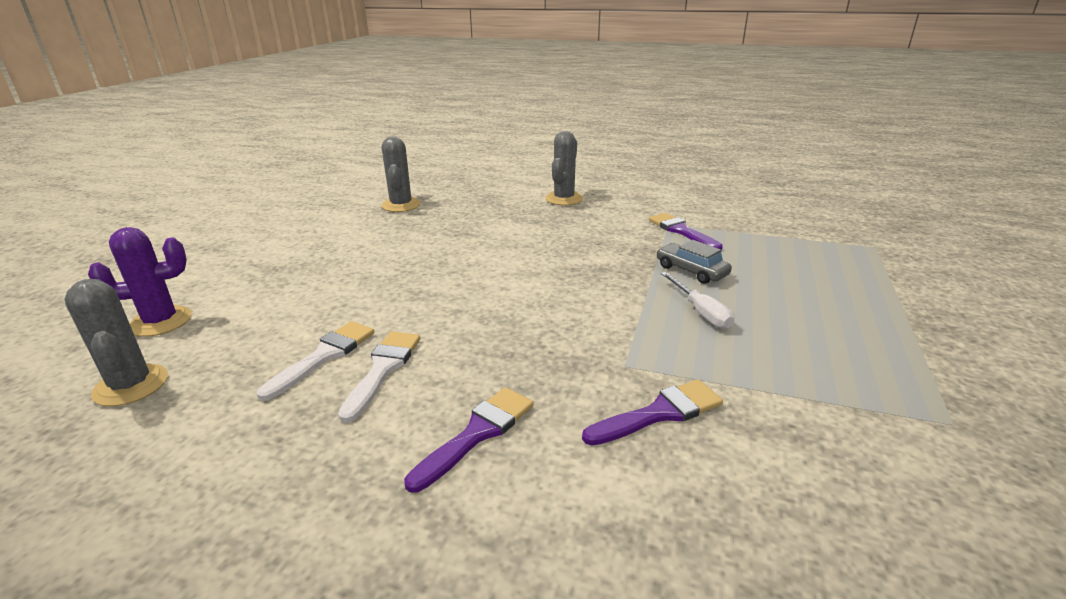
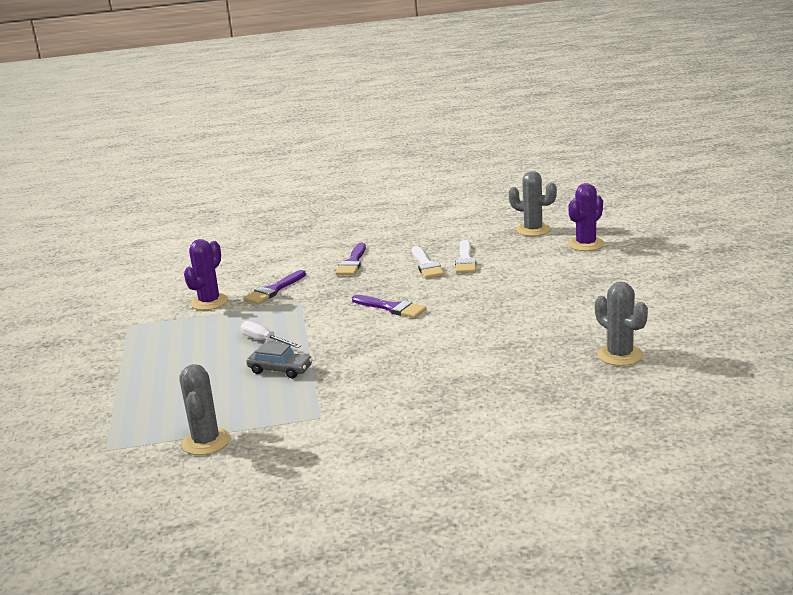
camera: 155 degrees right, 5 degrees down
(564, 199) = (462, 420): grey cactus -> grey cactus (206, 442)
(681, 231) = (303, 411): purple brush -> purple brush (392, 308)
(791, 428) = (209, 302): none -> purple cactus

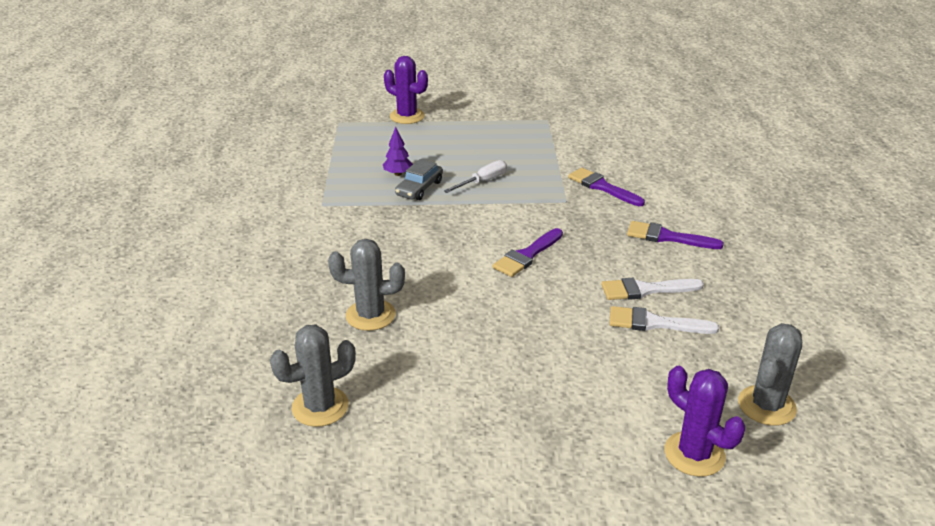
camera: 95 degrees right, 10 degrees up
(206, 442) = (320, 157): grey cactus -> grey cactus (370, 315)
(209, 302) = (584, 154): purple cactus -> purple cactus (407, 116)
(248, 386) = (398, 174): none -> purple tree

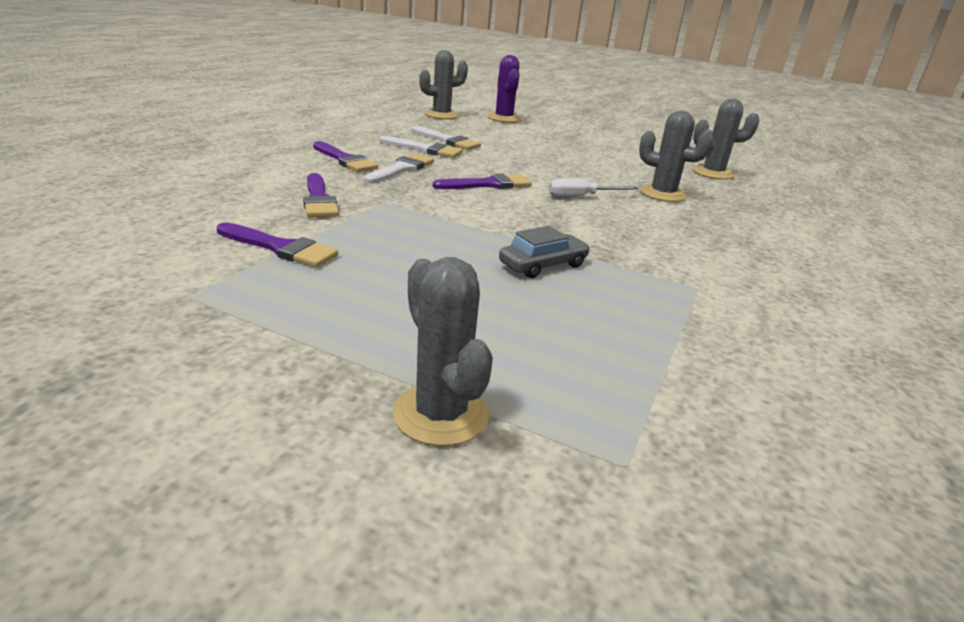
camera: 155 degrees left, 5 degrees down
(398, 174) = (559, 293): purple tree -> none
(407, 116) = (440, 414): purple cactus -> grey cactus
(483, 181) = (447, 246): white screwdriver -> white screwdriver (581, 197)
(557, 149) = (280, 248): none -> purple brush
(612, 245) = (401, 169): none -> white brush

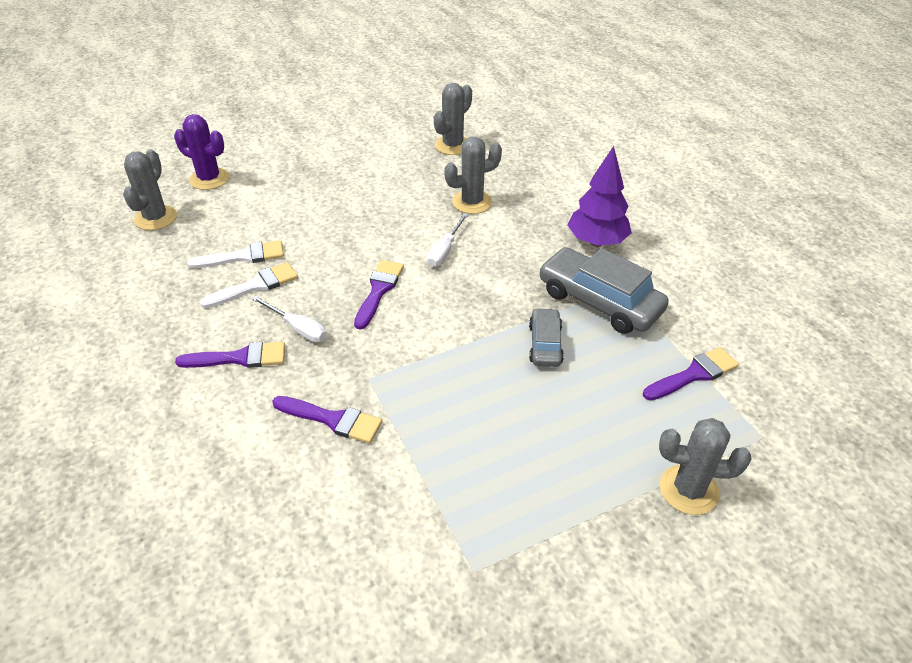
camera: 50 degrees left, 15 degrees up
(280, 248) = (421, 484): purple brush -> purple brush (694, 374)
(401, 169) = (298, 328): white brush -> white screwdriver
(656, 280) = (599, 301): none -> grey car
(740, 259) = (596, 241): none -> purple tree

